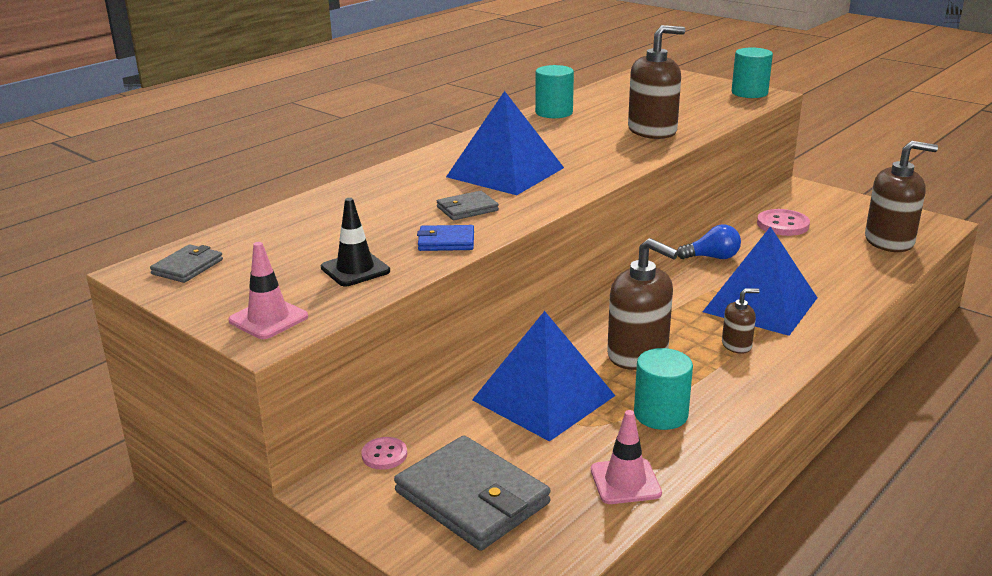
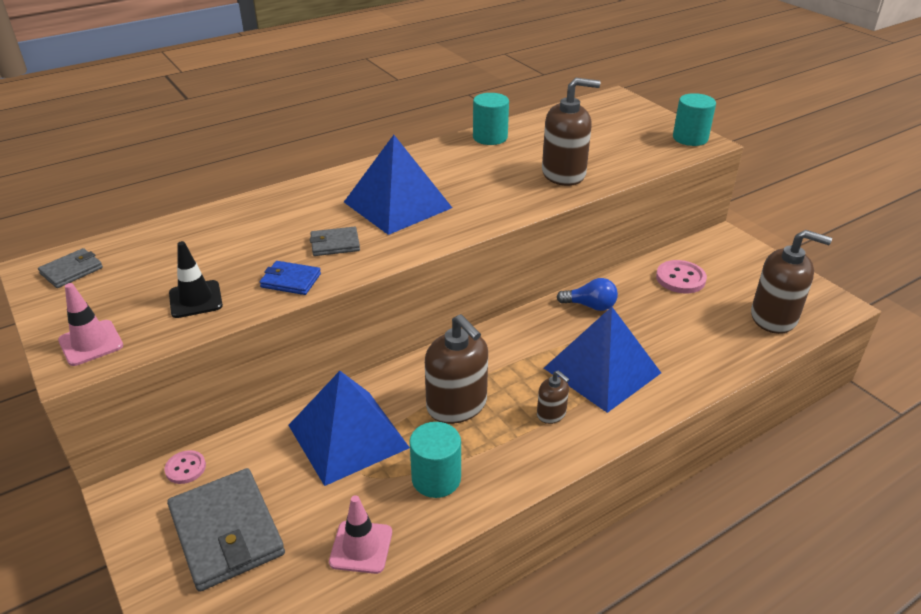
camera: 15 degrees right, 10 degrees up
(736, 345) = (551, 414): brown soap dispenser -> brown soap dispenser turned 45 degrees clockwise

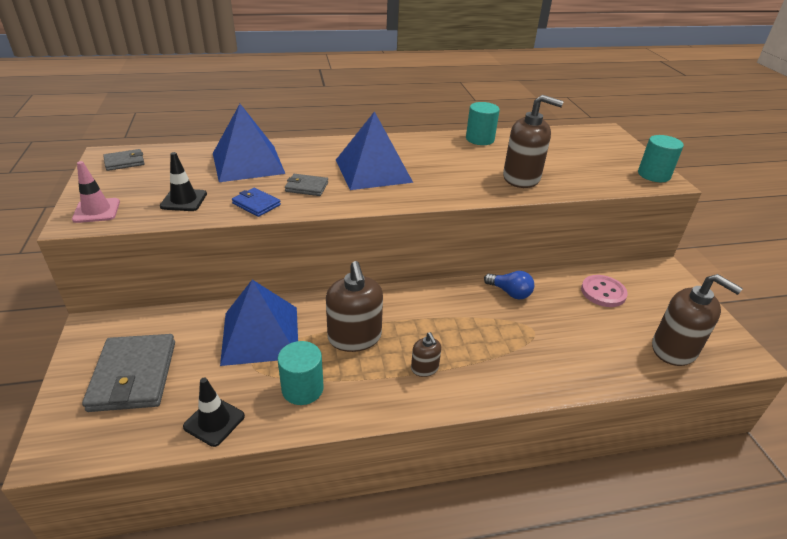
camera: 20 degrees right, 0 degrees up
(185, 468) = (139, 321): pink button -> none
(361, 547) = (214, 421): pink traffic cone -> black traffic cone
(602, 370) = (489, 347): blue pyramid -> blue pyramid (248, 163)

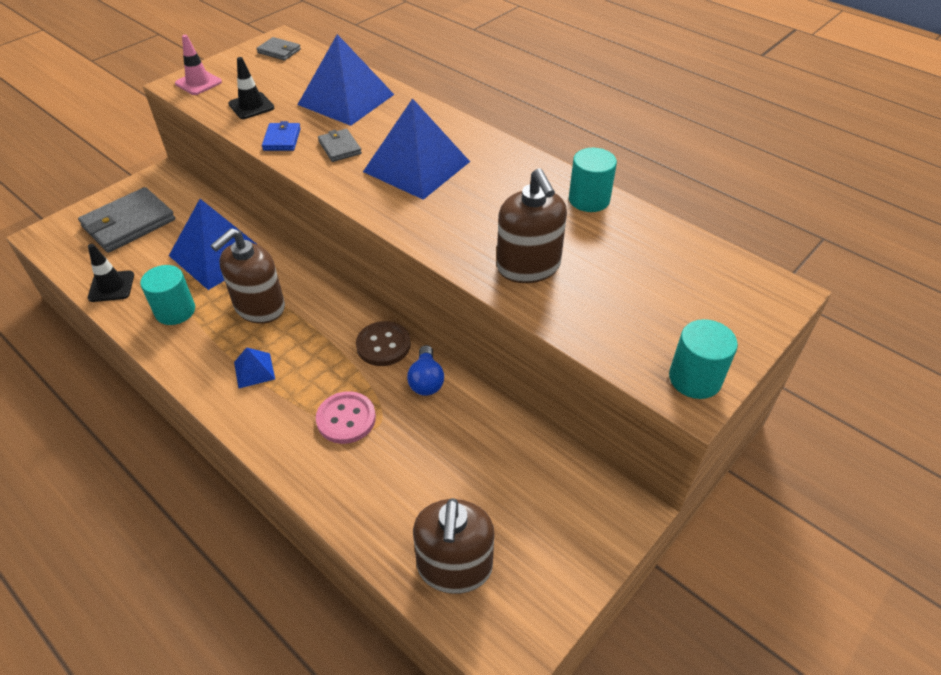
camera: 55 degrees right, 10 degrees up
(424, 368) = (254, 370): brown soap dispenser -> blue pyramid
(459, 296) = (383, 345): none -> brown button
(603, 292) = (508, 461): pink button -> pink button (346, 419)

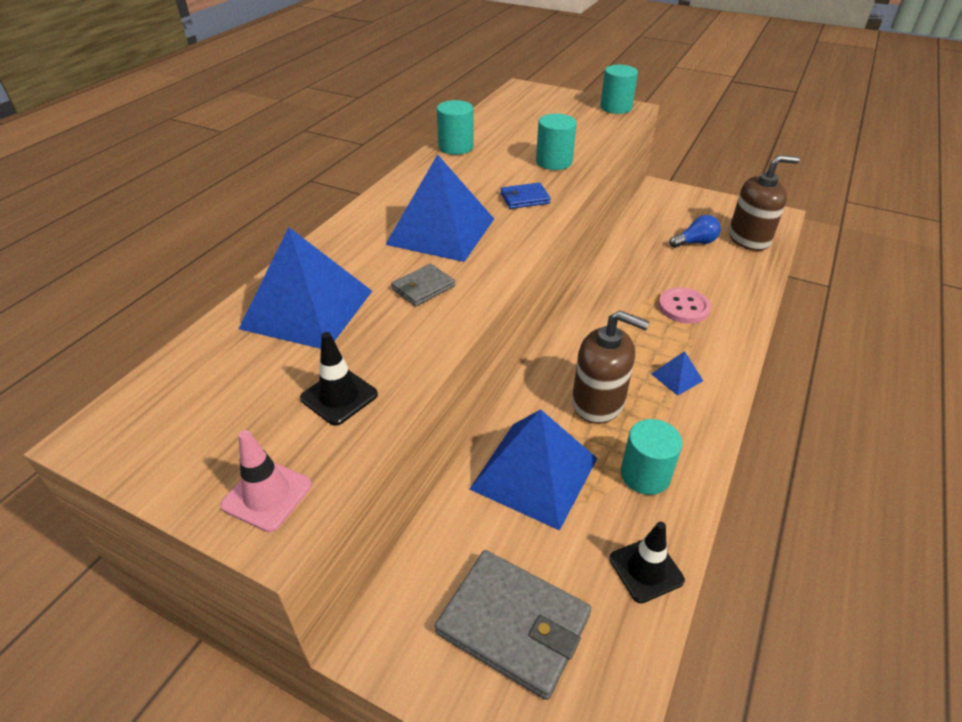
camera: 105 degrees left, 5 degrees down
(279, 51) = (146, 422): grey wallet -> none
(282, 139) = (419, 339): blue wallet -> blue wallet (524, 198)
(383, 345) = (596, 305): brown button -> none
(426, 380) = (618, 276): blue light bulb -> blue light bulb (695, 242)
(528, 267) = (554, 162): brown soap dispenser -> turquoise cylinder

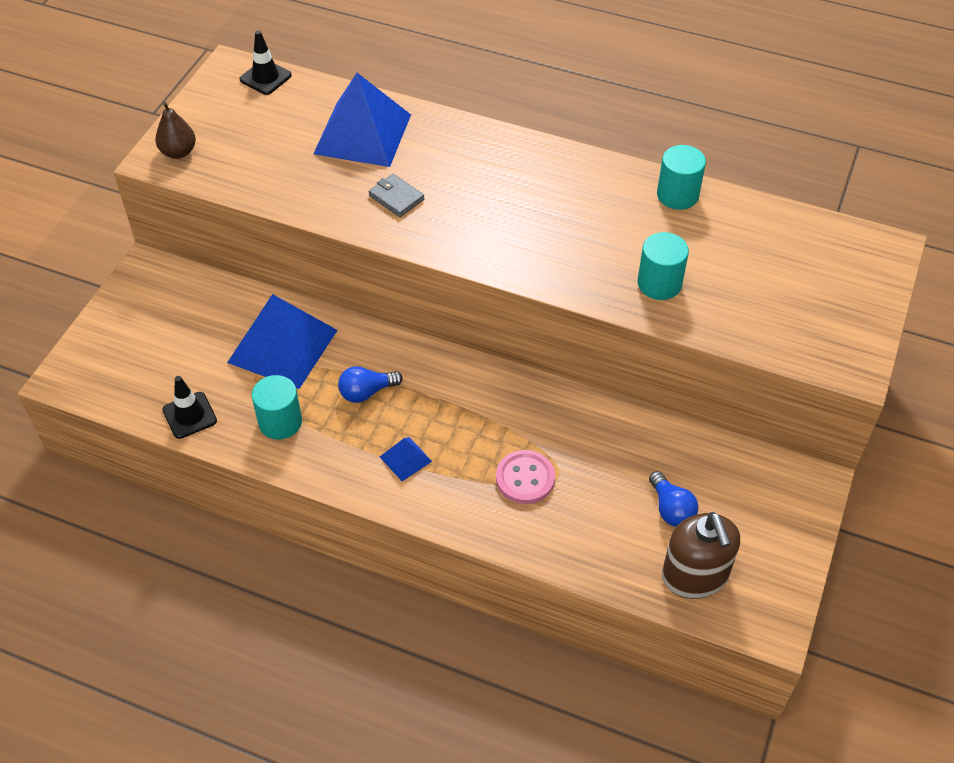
camera: 85 degrees right, 10 degrees up
(267, 495) = (178, 152): pink traffic cone -> brown pear
(339, 396) = (263, 168): black traffic cone -> black traffic cone (265, 77)
(441, 231) = (490, 200): blue pyramid -> none
(513, 624) = (153, 337): grey wallet -> none
(524, 198) = (565, 259): blue wallet -> none
(598, 402) = (367, 392): brown soap dispenser -> blue light bulb
(616, 107) = (850, 351): turquoise cylinder -> none

